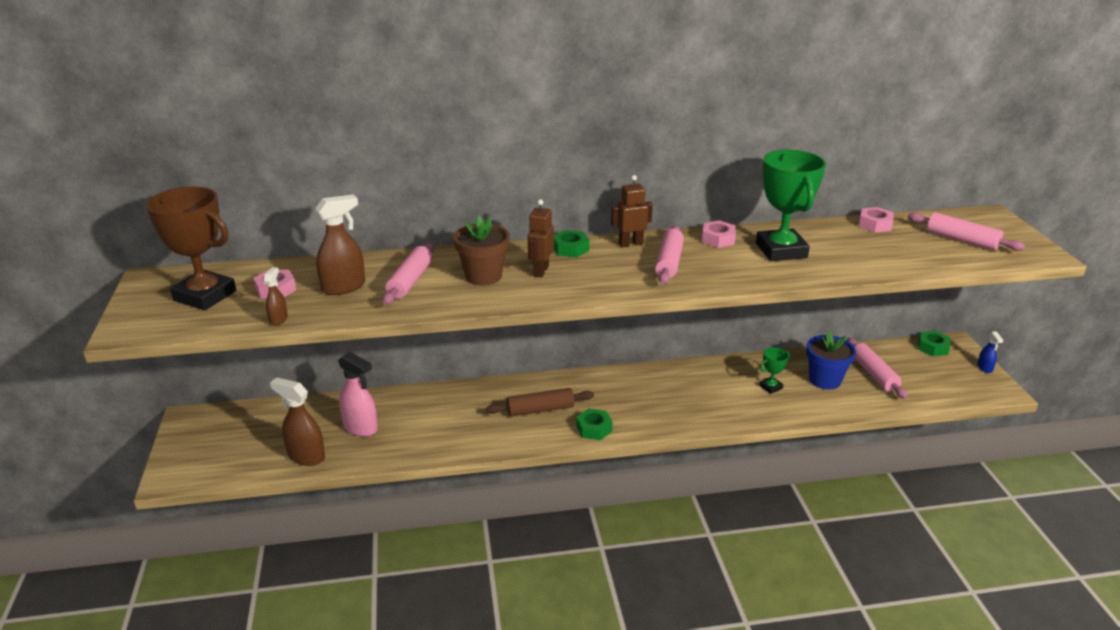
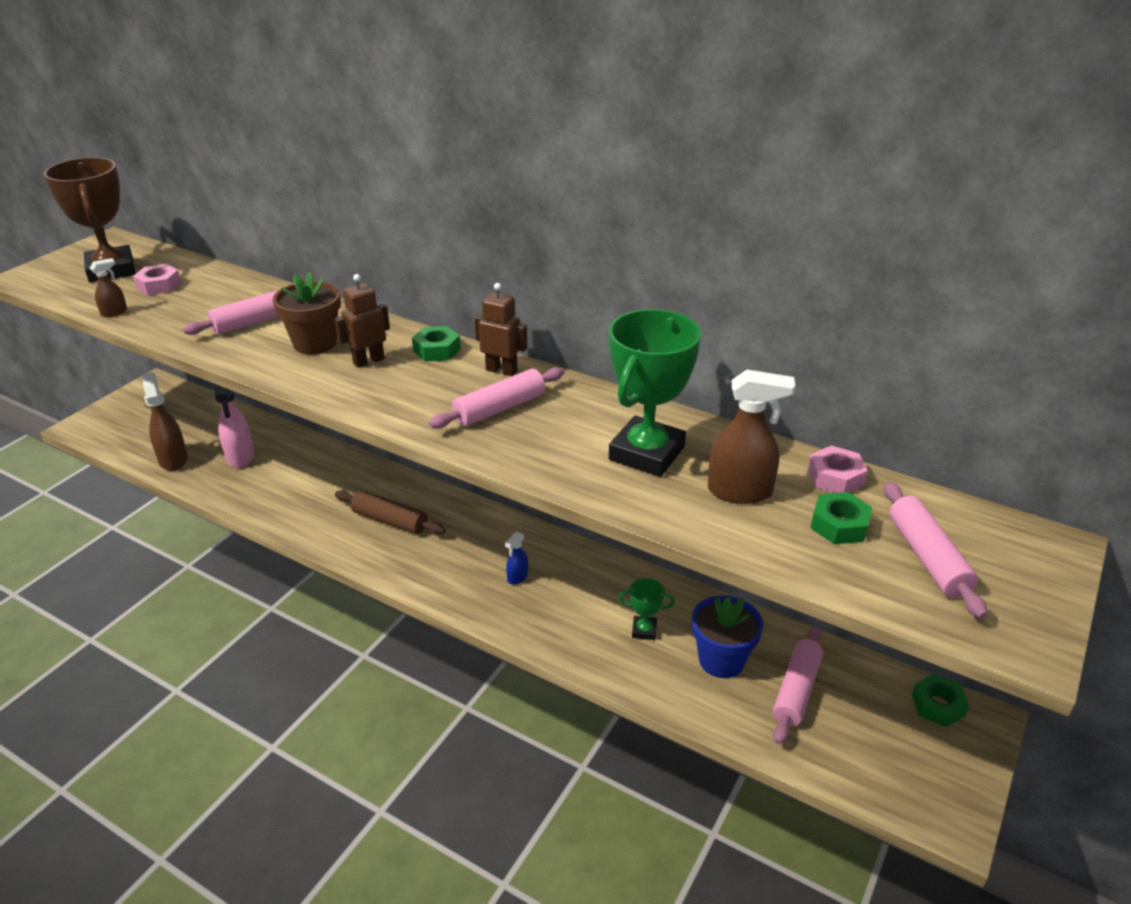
camera: 40 degrees right, 5 degrees up
(344, 287) = (202, 304): brown spray bottle -> brown spray bottle (740, 492)
(594, 429) = (406, 567): green nut -> green nut (839, 525)
(718, 239) = (601, 406): pink nut -> none
(984, 368) = (976, 778): blue spray bottle -> blue spray bottle (517, 577)

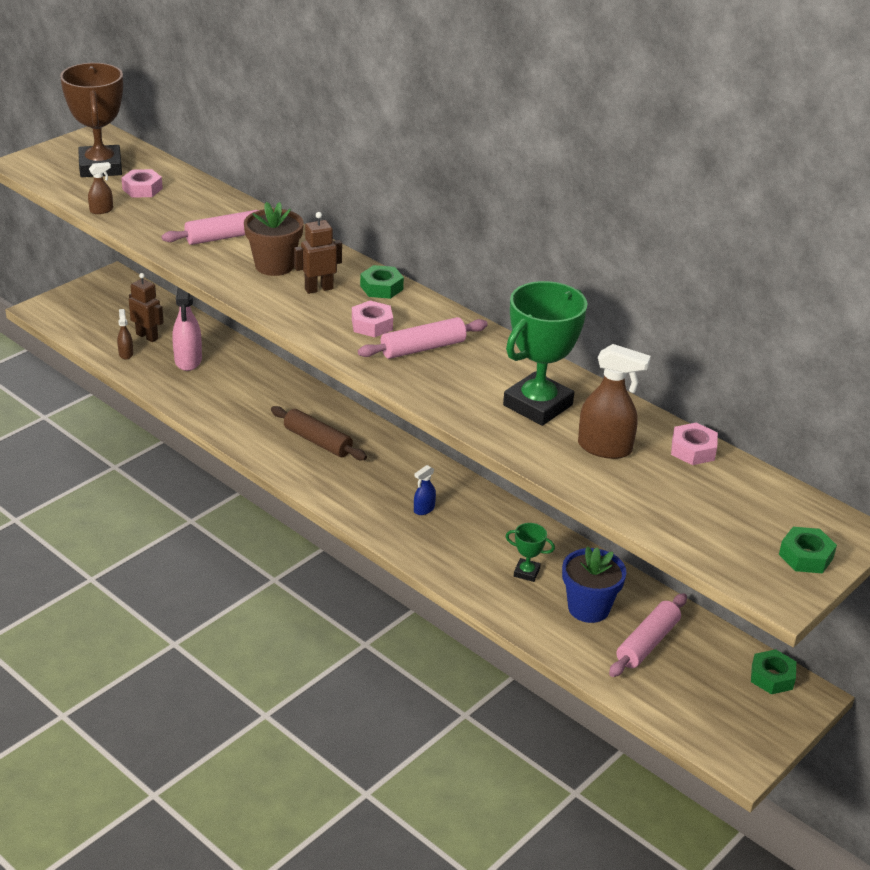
camera: 10 degrees right, 0 degrees up
(173, 459) = (126, 354): brown spray bottle -> brown spray bottle, size x0.53
(436, 391) = (372, 325): none -> pink nut
(501, 370) = (434, 315): brown robot -> brown robot (147, 336)
(839, 525) = (677, 486): green nut -> green nut (805, 556)
(927, 557) = (738, 522): pink rolling pin -> none

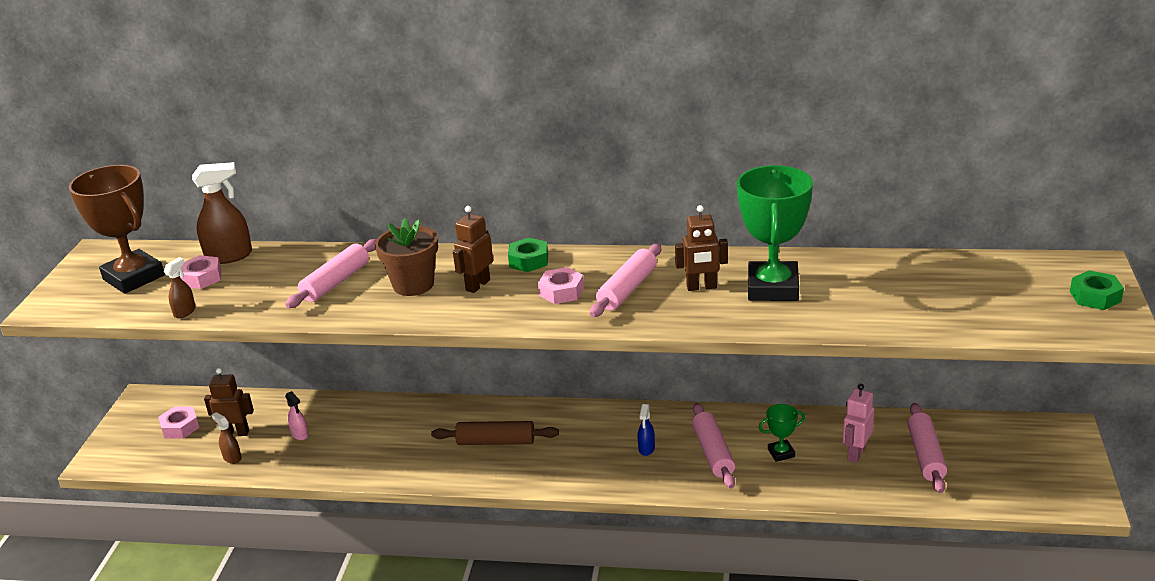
camera: 30 degrees left, 5 degrees down
(188, 360) = (300, 434): pink spray bottle -> pink spray bottle, size x0.53
(472, 541) = (713, 453): none -> pink rolling pin
(482, 376) = (701, 287): none -> brown robot
(588, 608) = (856, 454): blue flower pot -> pink robot
(605, 448) = (863, 293): brown spray bottle -> brown spray bottle (229, 256)
(693, 450) = (921, 264): pink nut -> pink nut (180, 427)
(772, 677) = (1030, 430): green nut -> none

